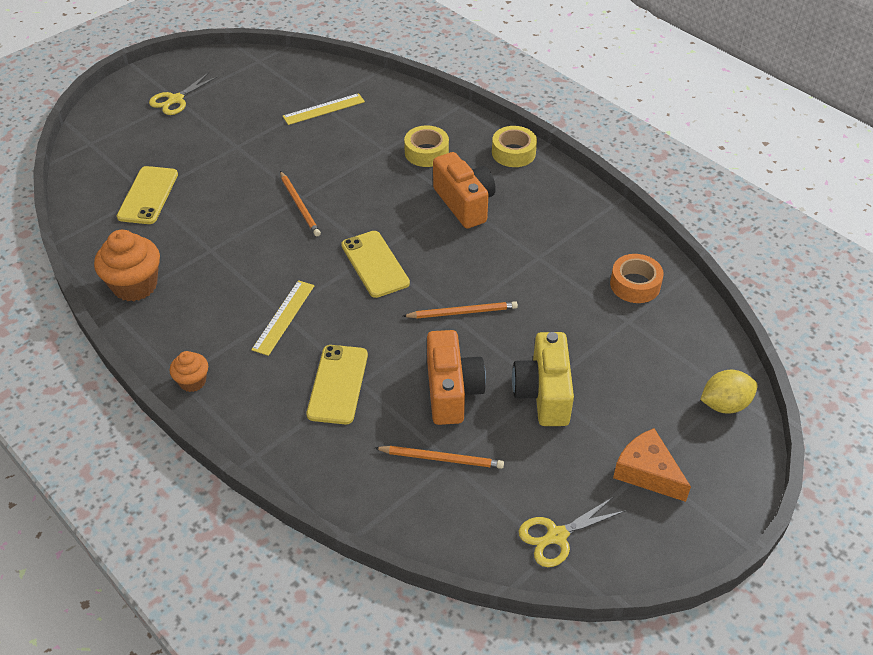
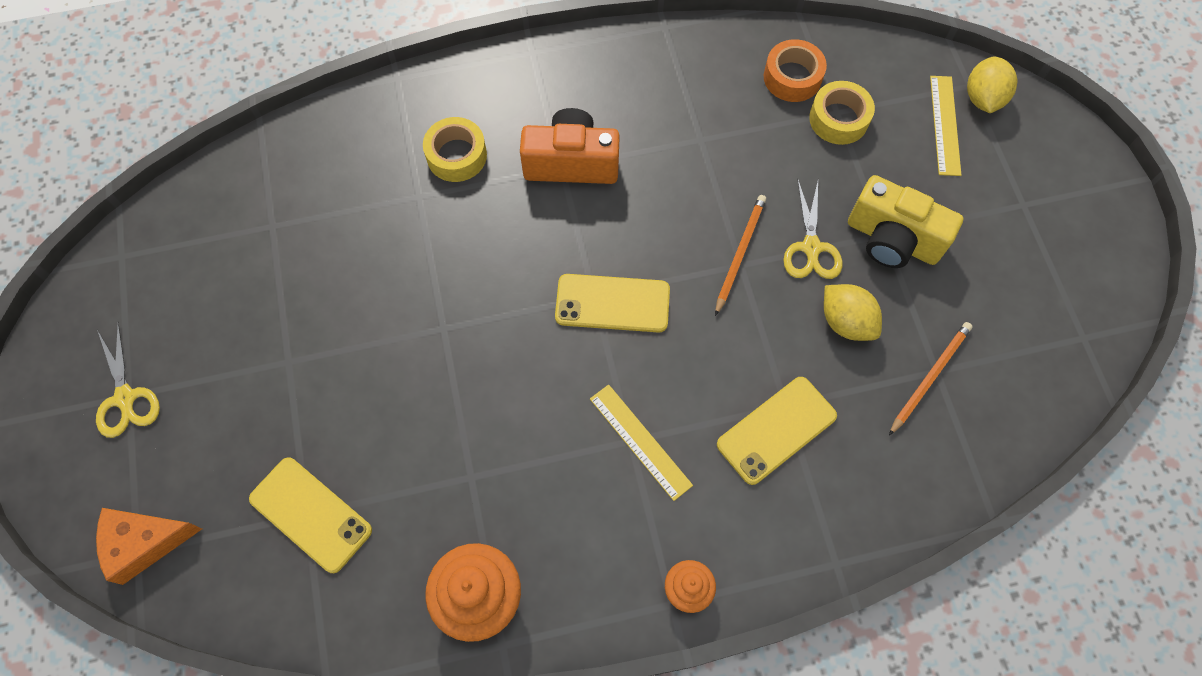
camera: 60 degrees left, 20 degrees up
(299, 205) = (457, 338): orange pencil -> none
(324, 109) = (289, 225): yellow ruler -> yellow ruler (945, 125)
(337, 384) = (776, 430): yellow phone -> yellow phone turned 75 degrees counterclockwise
(452, 391) = (846, 322): orange camera -> yellow lemon
(513, 153) = (520, 70): yellow tape -> yellow tape (838, 119)
(557, 536) = (1068, 324): yellow scissors -> yellow scissors (811, 247)
(647, 472) = (1030, 207): orange cheese -> orange cheese (144, 542)

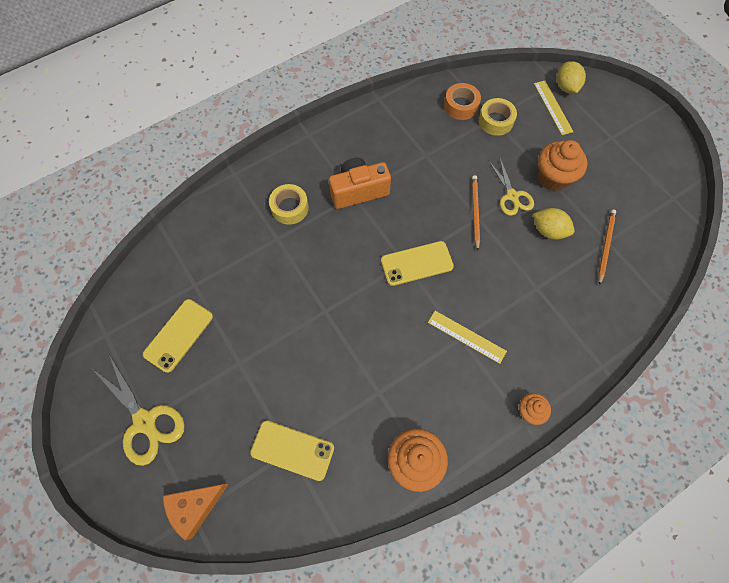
camera: 20 degrees left, 0 degrees up
(125, 398) = (145, 421): yellow scissors -> yellow scissors, size x1.51
(776, 430) = (538, 303): yellow phone -> yellow phone (179, 335)
(892, 239) = (553, 177): yellow camera -> orange cupcake

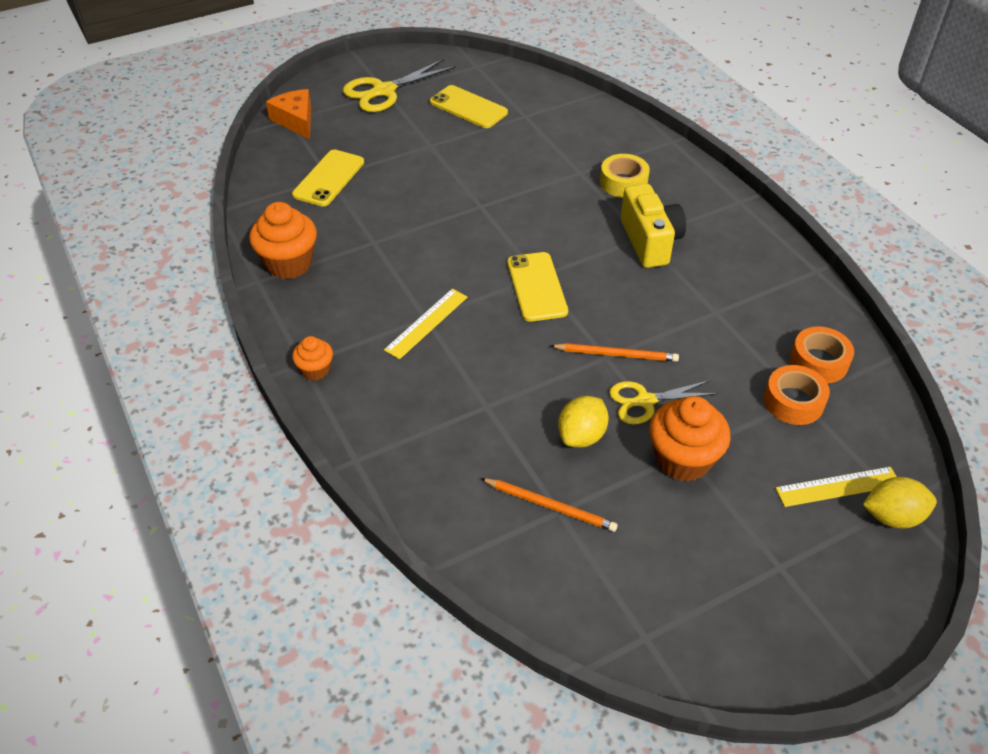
camera: 95 degrees right, 20 degrees down
(358, 191) = (650, 241): orange camera -> yellow camera
(495, 121) = (793, 402): yellow tape -> orange tape

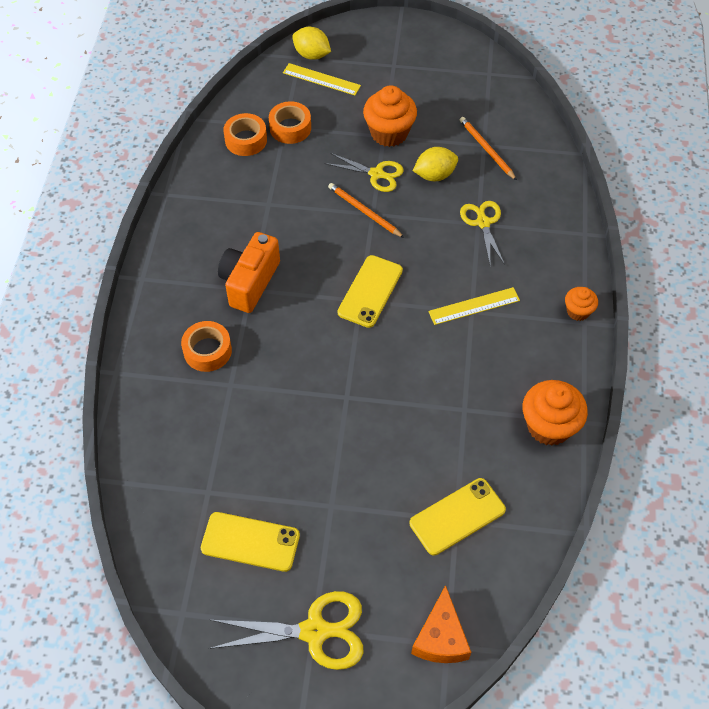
camera: 145 degrees left, 10 degrees up
(468, 107) = (250, 541): yellow phone -> yellow phone turned 60 degrees counterclockwise
(481, 410) = (483, 223): none -> yellow scissors
(623, 183) = (207, 351): yellow tape -> orange tape
(650, 241) = (249, 282): yellow camera -> orange camera

